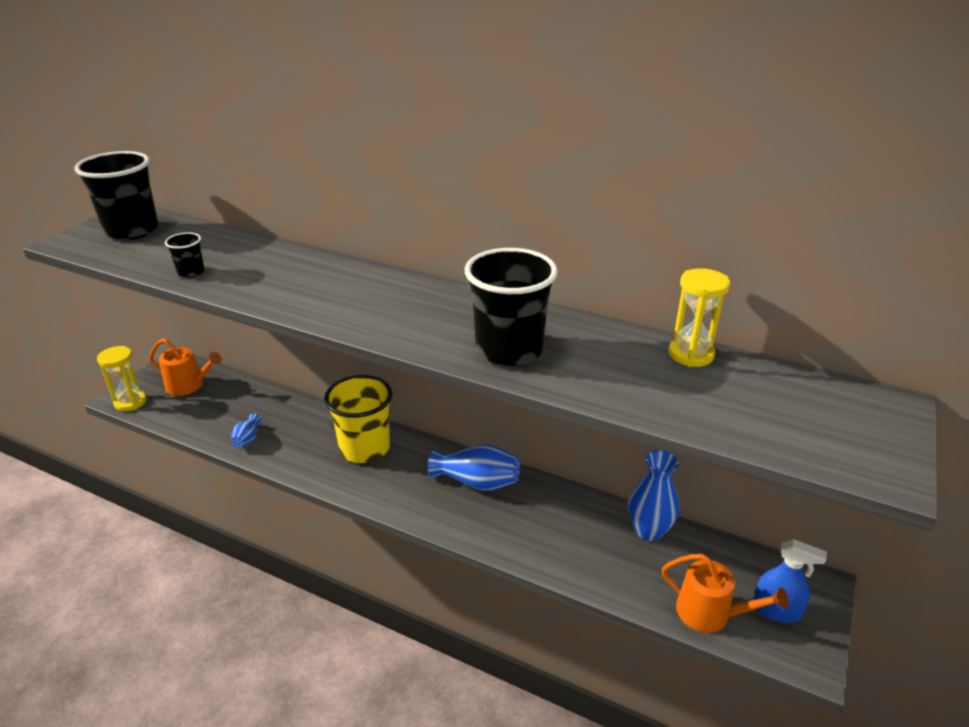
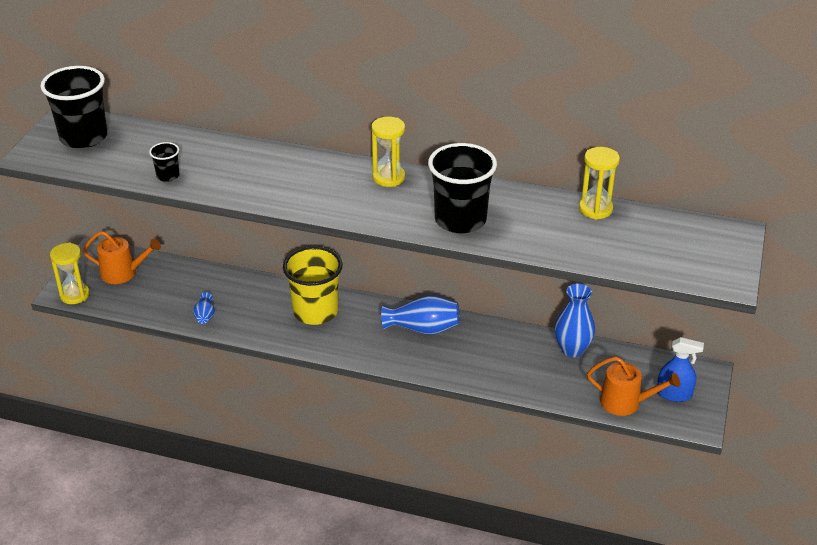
camera: 10 degrees left, 5 degrees up
(438, 295) = (388, 177): none -> yellow hourglass

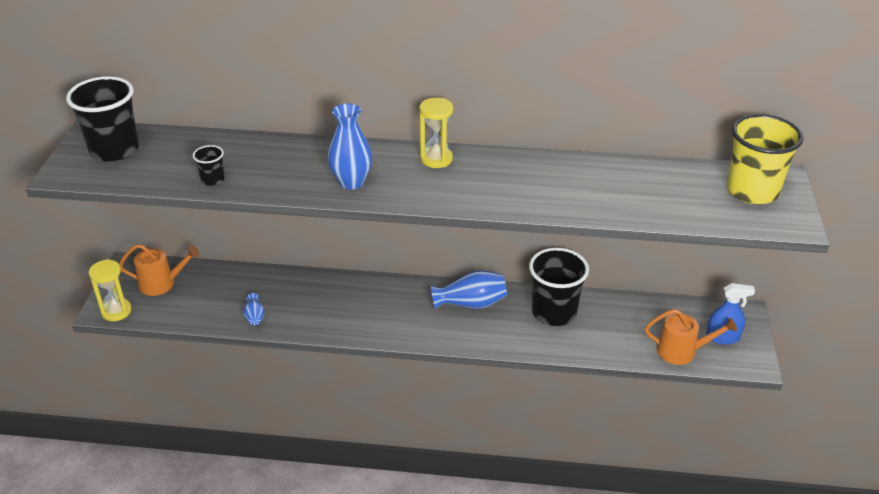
camera: 10 degrees left, 0 degrees up
(315, 312) = (363, 299): yellow cup -> yellow cup (752, 191)
(460, 220) = (520, 193): black cup -> black cup (554, 312)
(572, 349) = (616, 306): blue vase -> blue vase (351, 182)
(595, 209) = (644, 169): yellow hourglass -> none

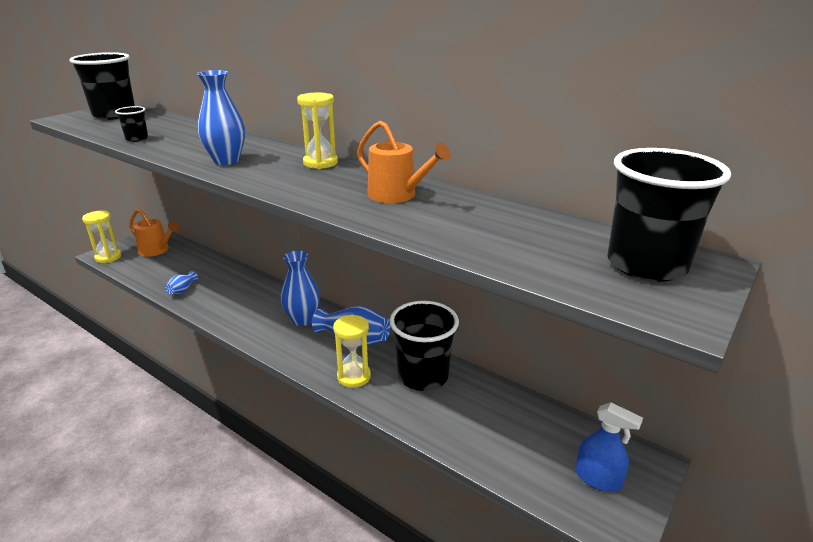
camera: 30 degrees right, 10 degrees down
(407, 302) = (302, 319): none -> blue vase
(503, 334) = (354, 377): none -> yellow hourglass
(681, 351) = (529, 472): orange watering can -> orange watering can (396, 195)
(752, 191) = (646, 265): yellow cup -> black cup

